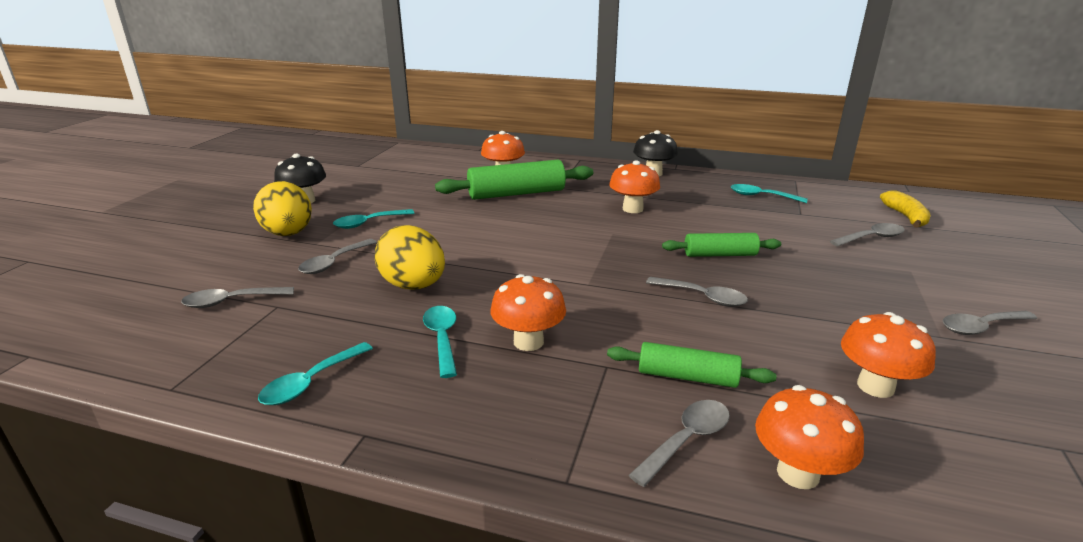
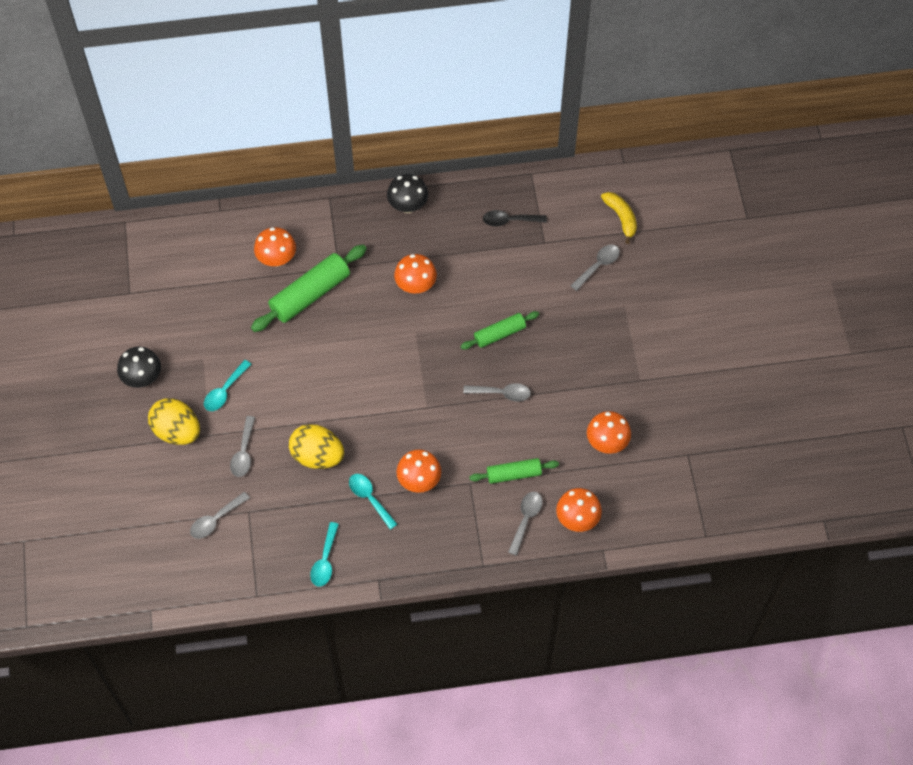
camera: 25 degrees left, 35 degrees up
(761, 196) = (509, 220): turquoise spoon -> black spoon
(981, 327) = (662, 361): grey spoon -> none

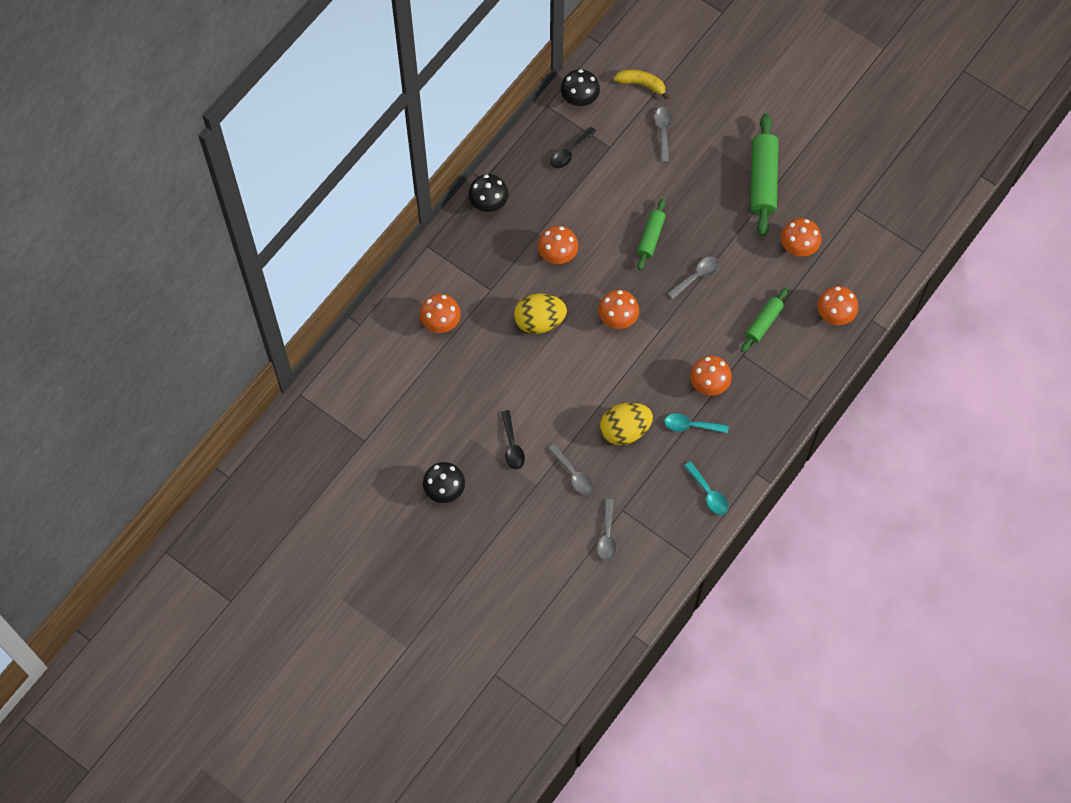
camera: 45 degrees left, 5 degrees up
(177, 431) = (511, 503): yellow egg -> yellow egg (539, 321)
(225, 391) = (512, 445): turquoise spoon -> black spoon
(310, 294) = (493, 326): green rolling pin -> green rolling pin (763, 180)
(406, 370) = (618, 318): none -> orange mushroom
(526, 519) = (803, 345): grey spoon -> none
(561, 189) = (579, 98): none -> black mushroom

